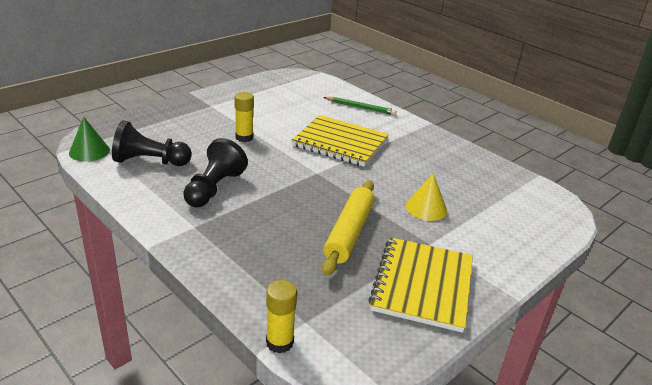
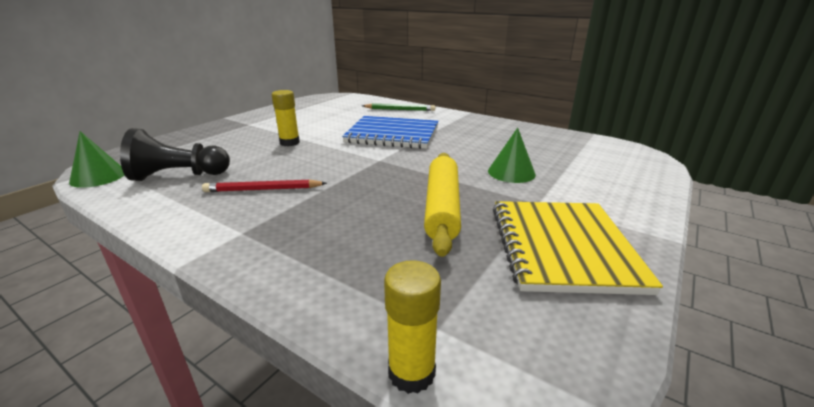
camera: 10 degrees left, 5 degrees down
(214, 188) = (263, 189): black pawn -> red pencil
(340, 143) = (392, 134): yellow notebook -> blue notebook
(426, 208) = (511, 172): yellow cone -> green cone

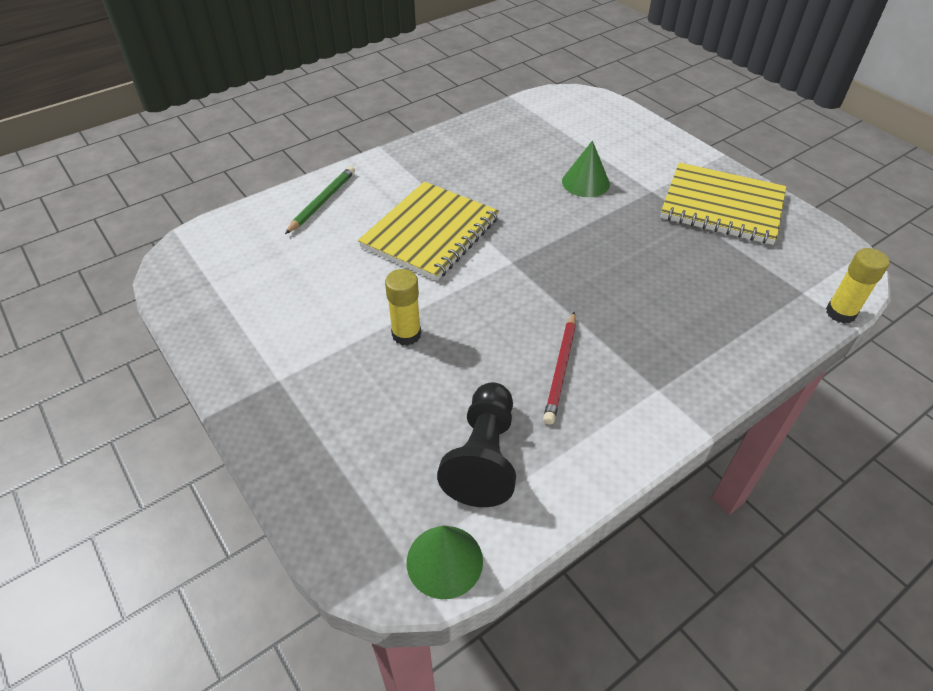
camera: 70 degrees left, 20 degrees up
(392, 134) = (430, 232): blue notebook -> yellow notebook
(442, 207) = (645, 246): yellow rolling pin -> none

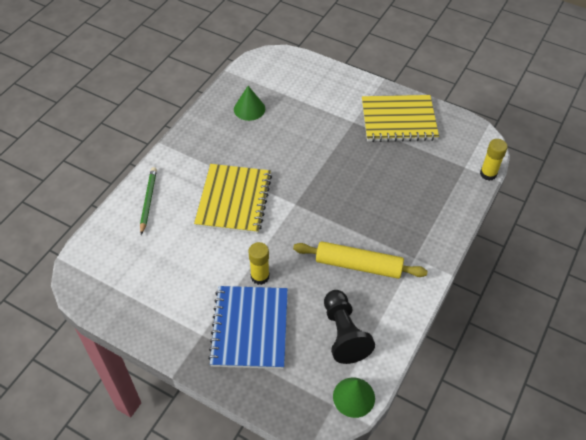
camera: 25 degrees left, 5 degrees up
(349, 396) = (250, 328): none -> blue notebook
(561, 369) = (358, 265): red pencil -> yellow rolling pin
(585, 182) = (310, 128): green cone -> green cone (249, 109)

